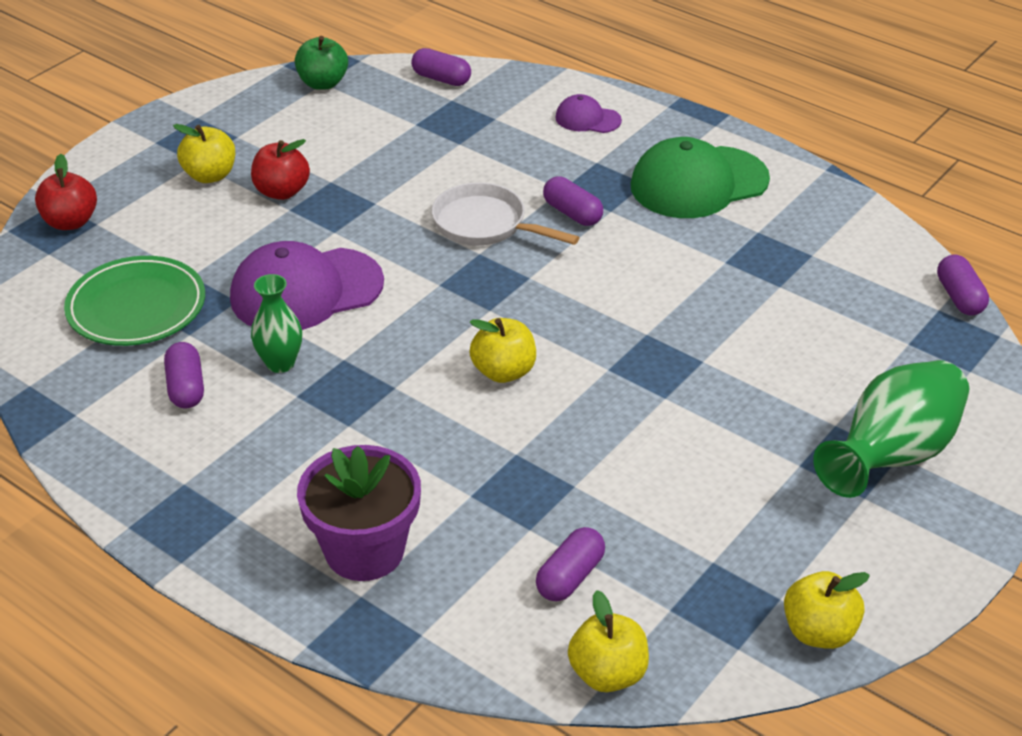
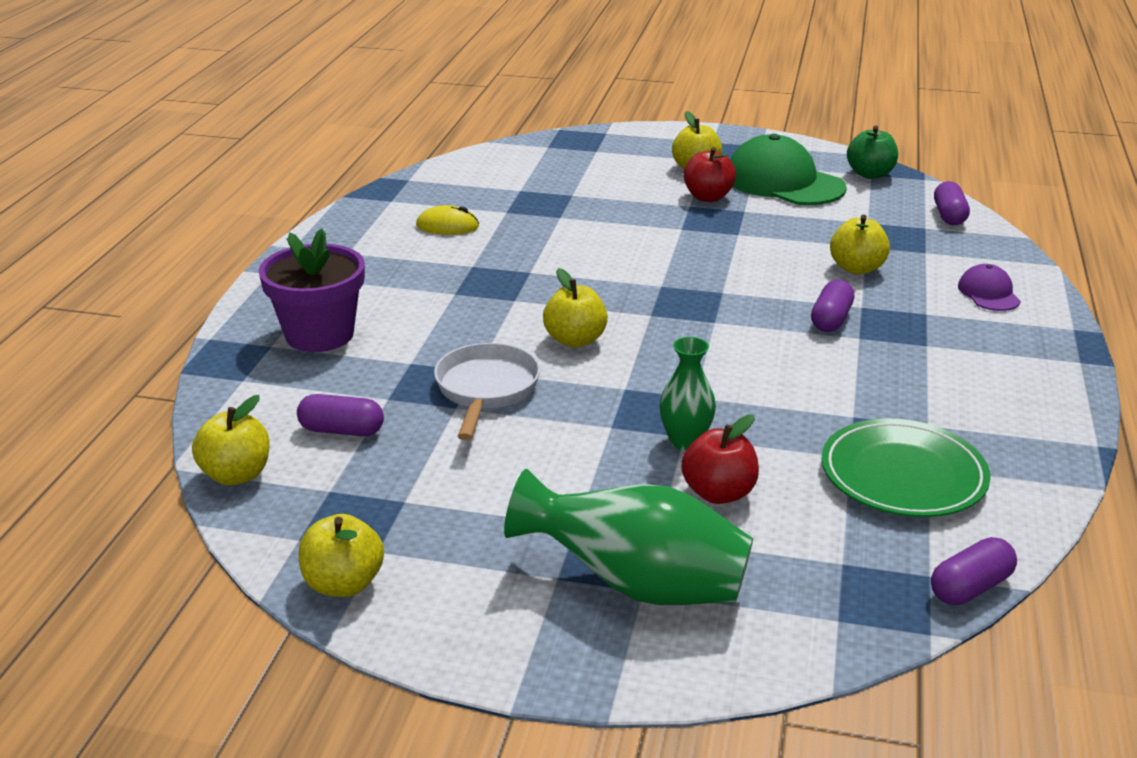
camera: 65 degrees right, 10 degrees down
(70, 222) = (588, 143): red apple -> red apple (718, 493)
(136, 307) = (518, 187): green plate -> green plate (903, 475)
(186, 387) = (447, 226): purple capsule -> yellow mouse
(280, 363) = (503, 250): green vase -> green vase (685, 442)
(306, 290) = (597, 237): purple cap -> none
(485, 225) = (764, 285): white pan -> white pan (486, 390)
(495, 164) = (857, 268): none -> yellow apple
(698, 183) = (965, 373): green cap -> green cap (783, 182)

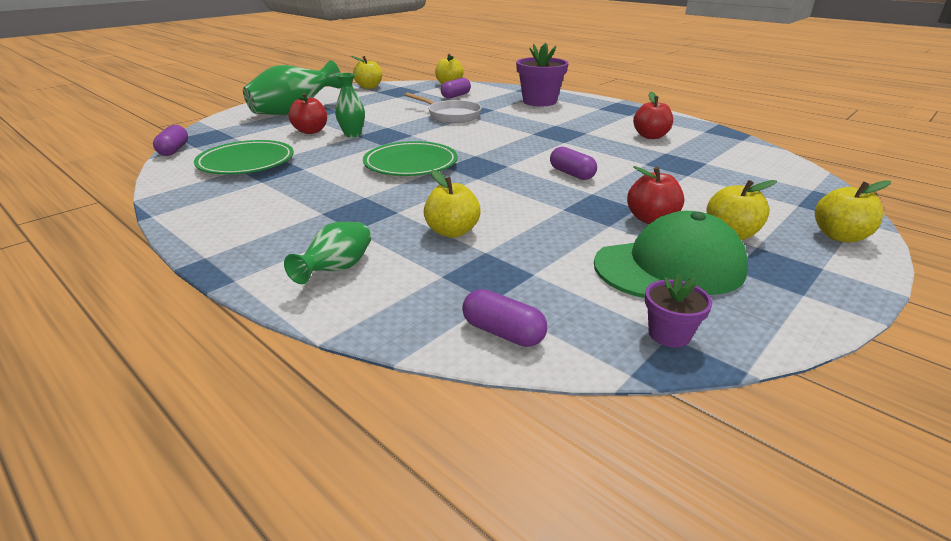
camera: 120 degrees right, 0 degrees up
(447, 226) = (650, 136): yellow mouse -> red apple
(575, 340) = (471, 135): yellow apple -> yellow apple (839, 236)
(736, 346) = (411, 164): none -> green plate
(831, 320) = (397, 196): purple capsule -> purple capsule (571, 174)
(870, 174) = (669, 334): green apple -> purple flower pot
(988, 293) = (337, 270): purple cap -> green vase

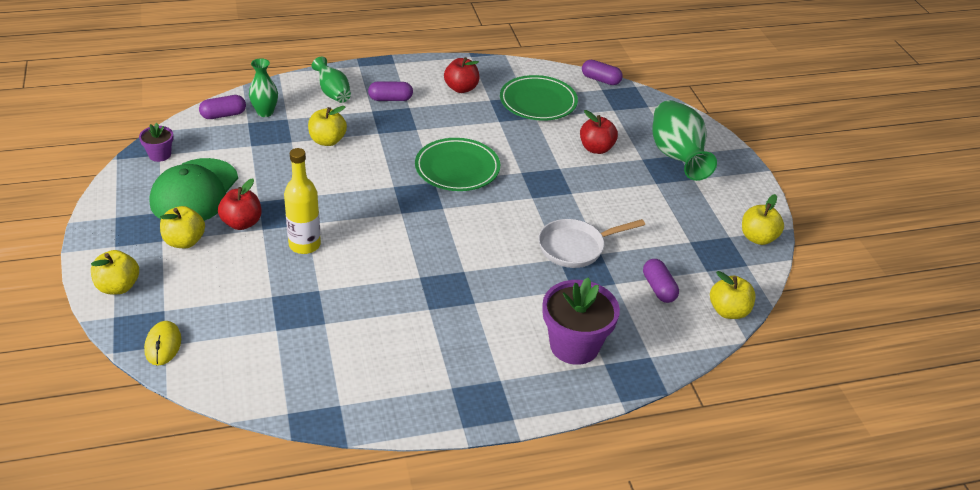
camera: 120 degrees right, 10 degrees up
(352, 134) = (564, 166): green vase -> green vase (265, 112)
(571, 174) = (348, 235): purple capsule -> purple capsule (390, 99)
(616, 184) = (304, 245): none -> yellow bottle
(650, 136) = (371, 347): red apple -> red apple (461, 88)
(815, 190) = (163, 345): none -> yellow mouse

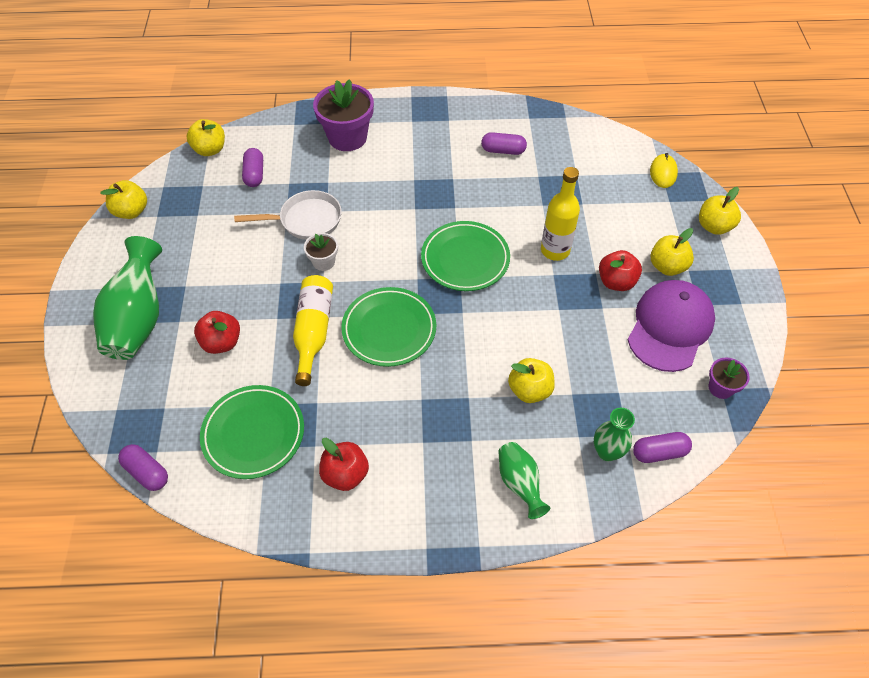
camera: 165 degrees left, 15 degrees up
(194, 192) = (670, 327): green cap -> purple cap
(390, 99) = (444, 461): purple capsule -> purple capsule (503, 150)
(399, 228) = (465, 259): none -> green plate
(523, 161) = (313, 332): none -> yellow bottle
(539, 213) = (323, 262): none -> white flower pot

